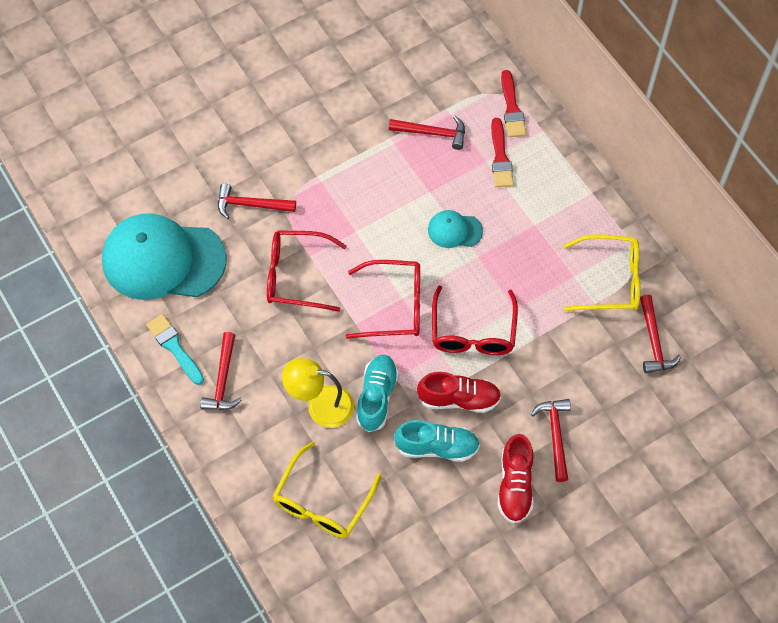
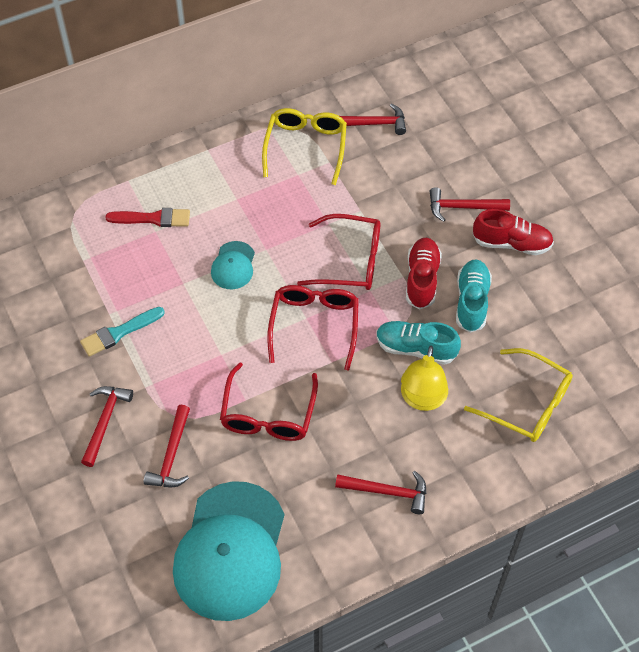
camera: 85 degrees left, 5 degrees down
(174, 347) = (344, 541): turquoise brush -> turquoise brush (119, 333)
(432, 133) = (111, 274): red hammer -> red hammer (105, 421)
(512, 108) = (95, 203): red brush -> none

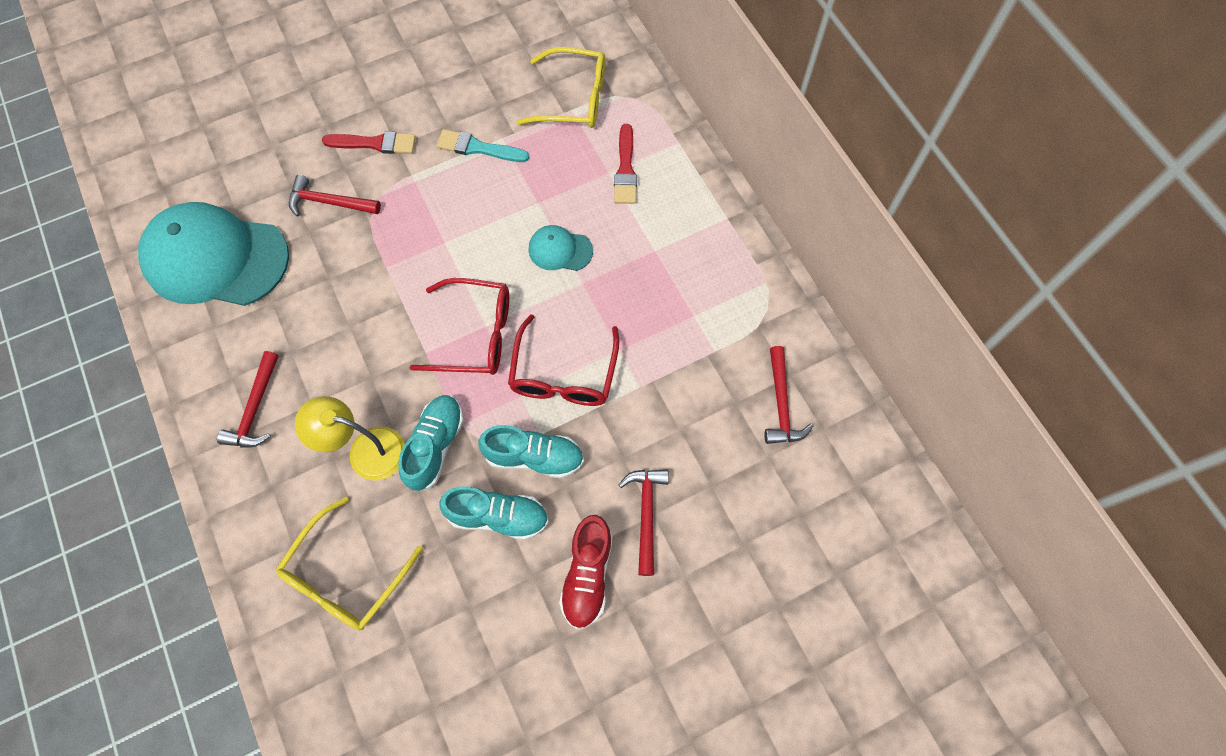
camera: 90 degrees right, 10 degrees up
(105, 421) = (375, 143): red hammer -> red brush
(119, 333) = (478, 148): turquoise brush -> turquoise brush turned 45 degrees counterclockwise
(268, 414) = (366, 289): red glasses -> none
(305, 147) = (736, 324): yellow glasses -> yellow glasses (573, 99)
(422, 279) = (534, 457): red shoe -> turquoise shoe

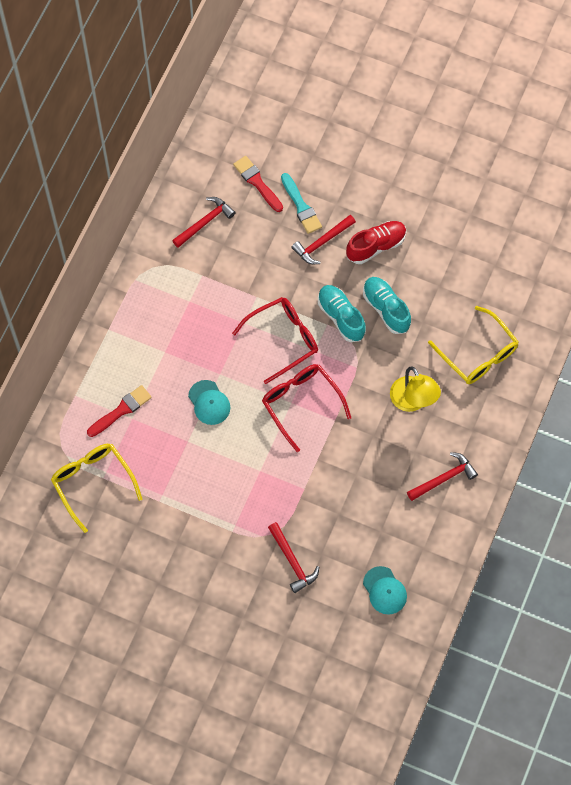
camera: 130 degrees left, 0 degrees up
(215, 258) = (384, 590): turquoise cap -> turquoise cap, size x0.45
(346, 575) = (478, 354): yellow glasses -> yellow glasses turned 60 degrees clockwise
(375, 143) = (229, 574): red brush -> red brush (257, 182)
(435, 446) = (379, 369): turquoise shoe -> none
(478, 148) = (179, 508): turquoise brush -> turquoise brush (301, 206)

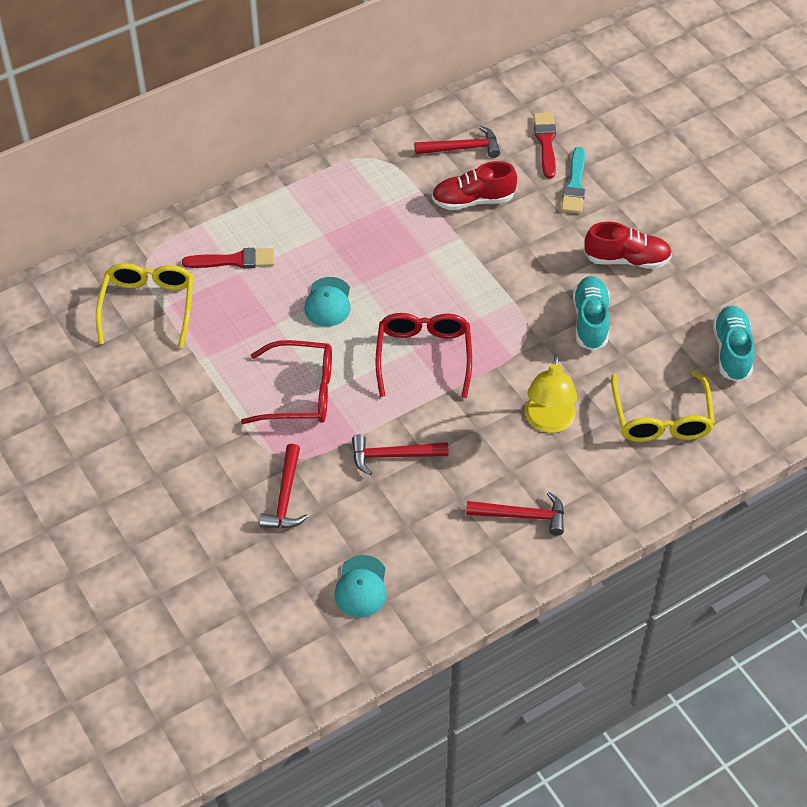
camera: 35 degrees right, 15 degrees down
(243, 261) = (473, 200): none -> red shoe
(283, 339) = (454, 289): red glasses -> red glasses (300, 392)
(322, 242) = (570, 227): red hammer -> red hammer (393, 455)
(341, 317) = (534, 302): turquoise shoe -> turquoise shoe (731, 351)

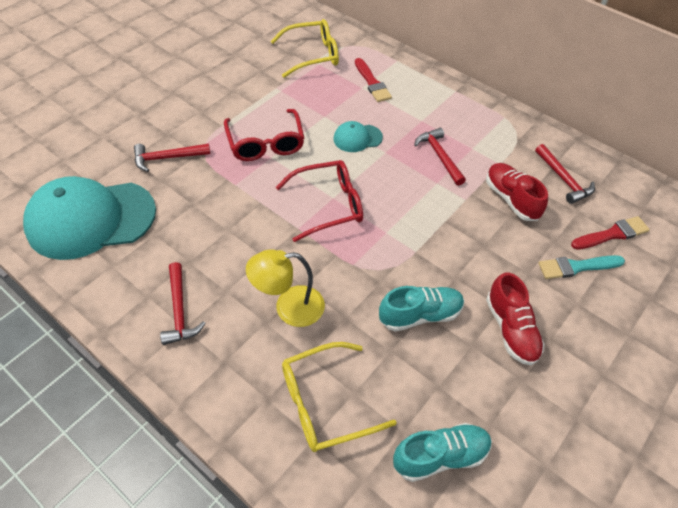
camera: 70 degrees right, 0 degrees up
(361, 587) = (91, 219): turquoise cap -> turquoise cap, size x2.23
(393, 455) = (222, 209): red hammer -> red hammer (439, 156)

